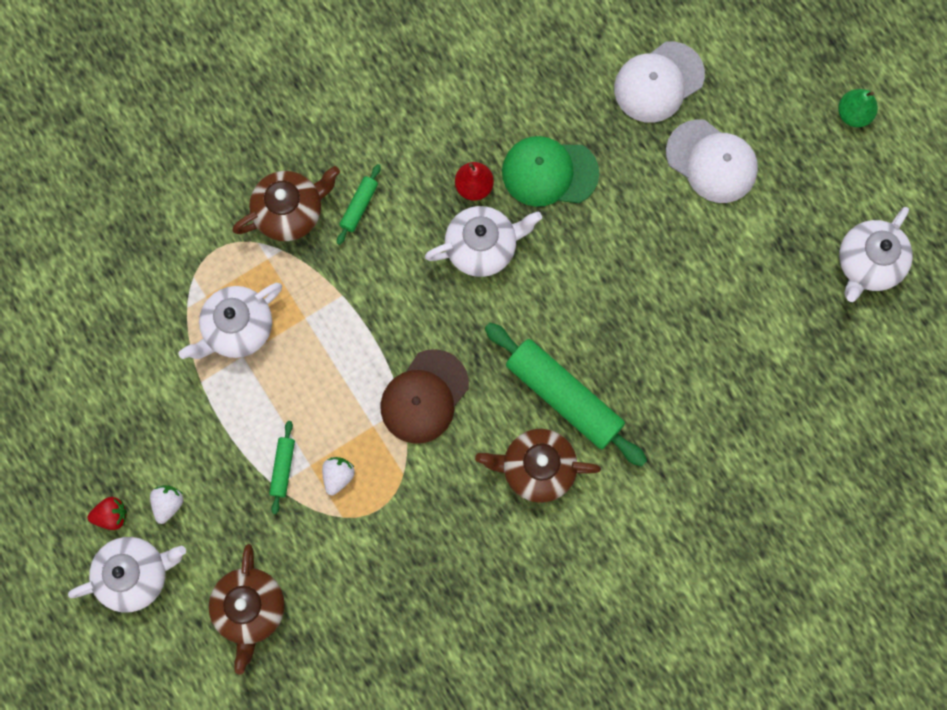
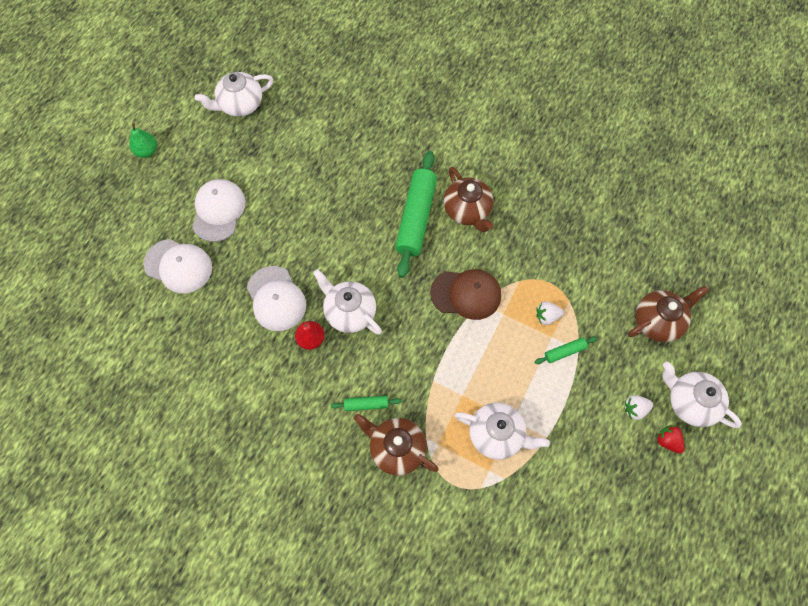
camera: 120 degrees left, 10 degrees down
(549, 172) = (276, 298): green cap -> white cap
(868, 263) = (240, 104): white teapot -> white teapot turned 150 degrees clockwise

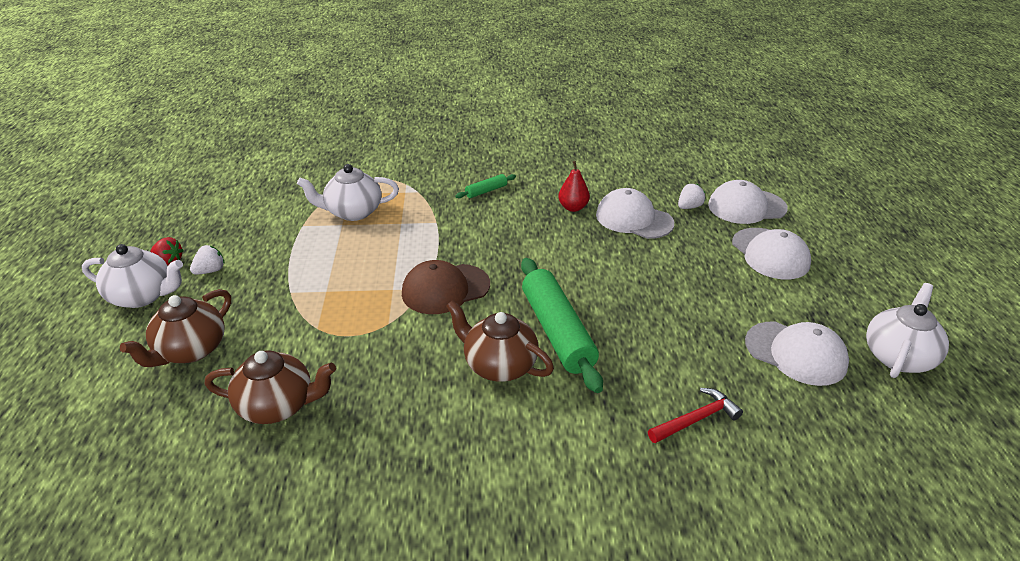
camera: 150 degrees right, 30 degrees down
(147, 151) = (912, 269): green pear -> none
(292, 134) = (796, 353): none -> white cap
(349, 312) = (556, 234): white teapot -> none
(386, 125) = (696, 419): none -> red hammer
(396, 448) = (439, 179): brown teapot -> brown teapot (277, 406)
(547, 316) = (339, 304): white strawberry -> white strawberry (689, 207)
(564, 352) = (306, 285): green rolling pin -> none

